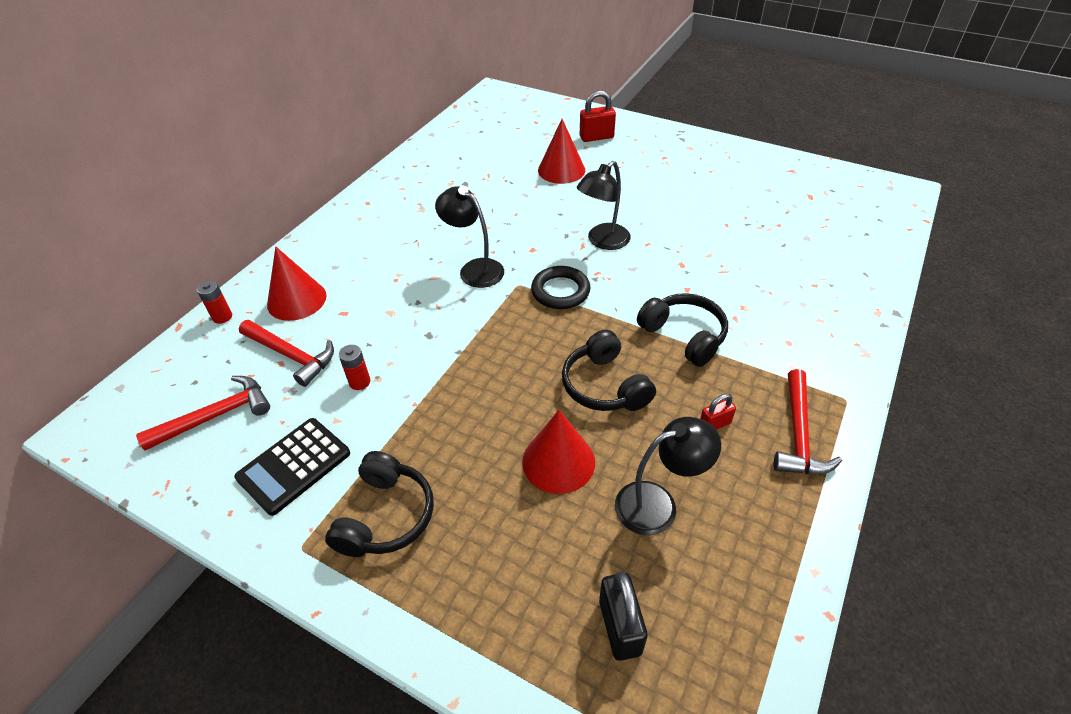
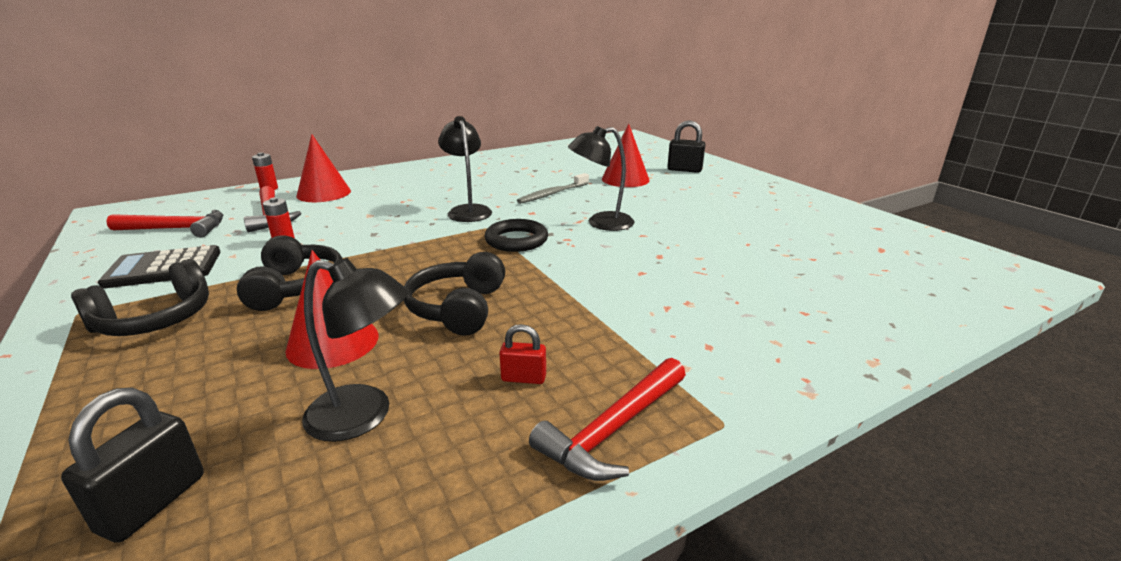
camera: 30 degrees right, 20 degrees down
(522, 215) = (552, 194): none -> grey toothbrush
(596, 137) = (684, 170): red padlock -> black padlock
(684, 336) = (590, 302): black headphones -> black headphones (296, 287)

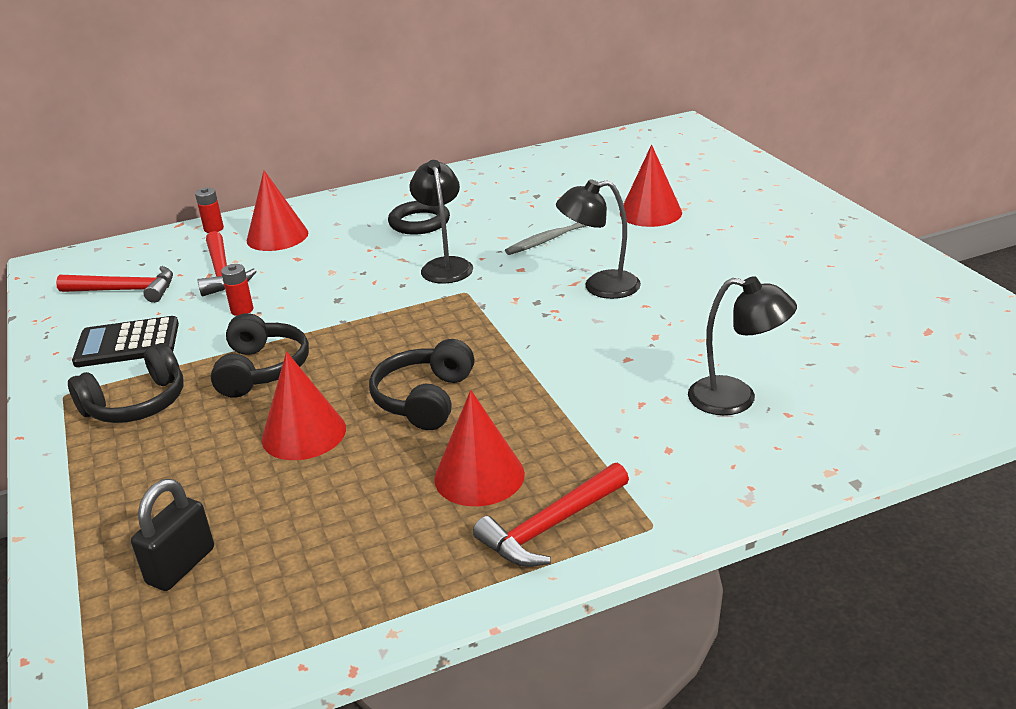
camera: 10 degrees right, 5 degrees up
(364, 416) = (336, 505): black lamp -> black lamp (736, 399)
(516, 240) = (496, 311): black ring -> black ring (419, 222)
(523, 378) = (479, 476): red padlock -> red cone
(684, 170) = (735, 195): black padlock -> none

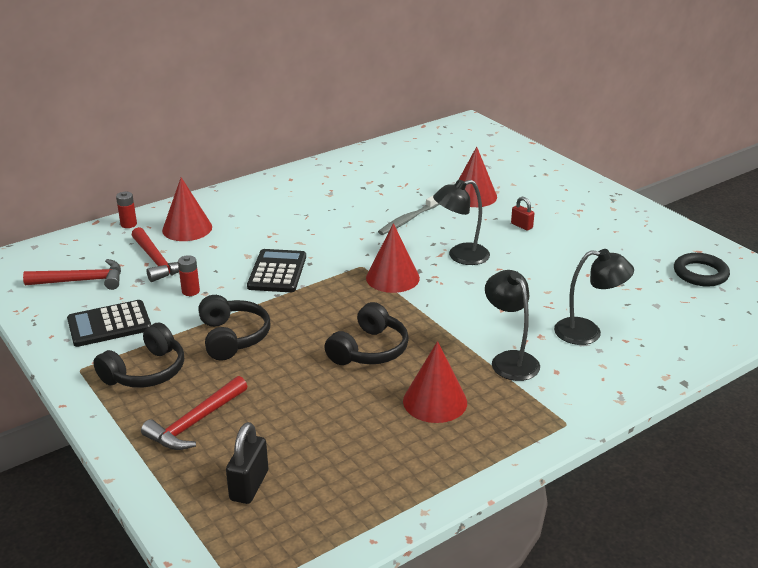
camera: 15 degrees left, 0 degrees up
(304, 433) = (291, 383): red cone -> red cone (392, 278)
(357, 293) = (277, 272): none -> black calculator
(419, 222) = (298, 211): black ring -> black ring (700, 273)
(424, 399) = (369, 350): black headphones -> black headphones turned 150 degrees counterclockwise
(445, 265) = (336, 246): black lamp -> black lamp (510, 360)
(551, 526) = (499, 430): red hammer -> red hammer (195, 422)
(700, 252) = (521, 226): none -> red padlock

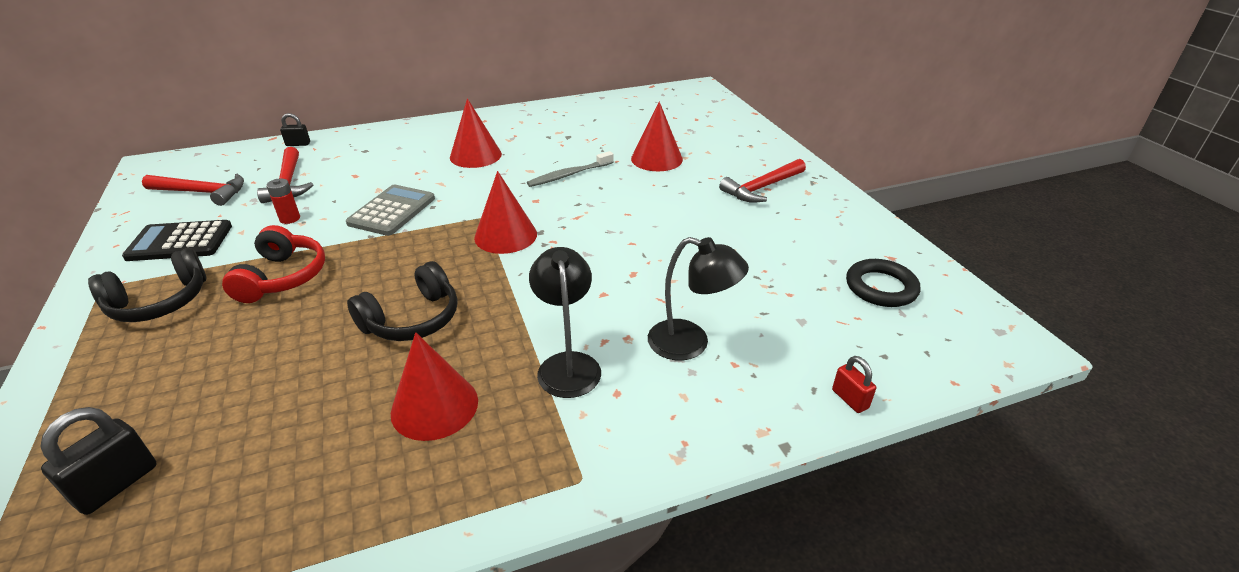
camera: 15 degrees right, 5 degrees up
(128, 224) = (298, 144): red battery -> black padlock
(187, 228) = (346, 155): red cone -> red cone (475, 155)
(195, 422) = (145, 377): red hammer -> red hammer (762, 188)
(233, 337) = (283, 277): black headphones -> red headphones
(277, 272) = (392, 211): black calculator -> grey calculator
(460, 256) = (598, 222): black lamp -> none
(521, 226) = (689, 197): red padlock -> red padlock (850, 399)

